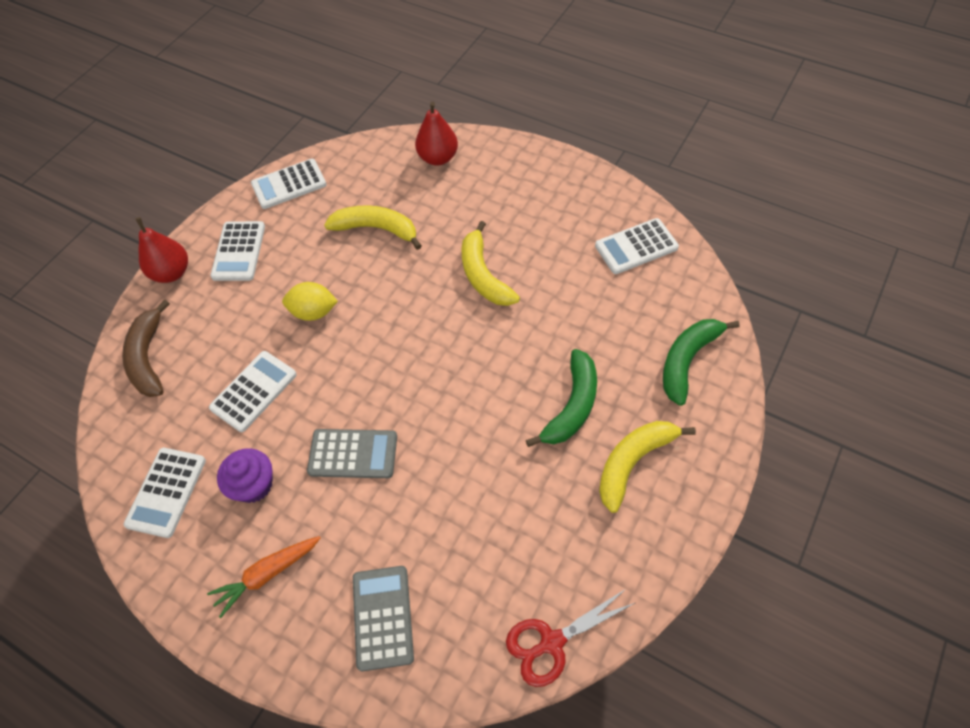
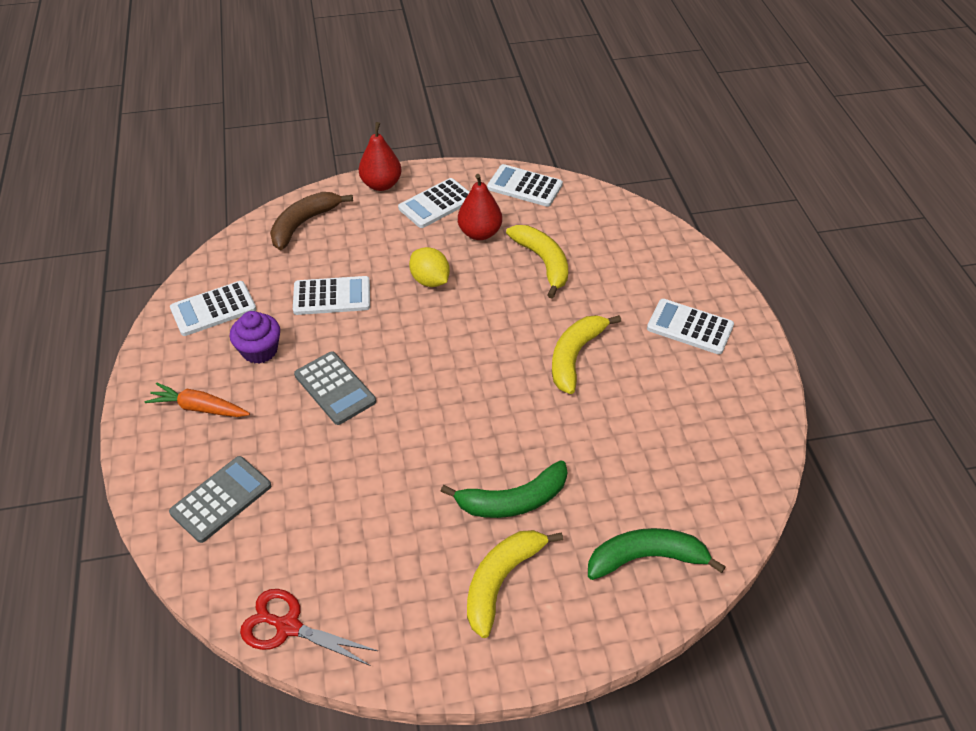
camera: 45 degrees right, 10 degrees down
(438, 158) = (655, 250): red pear -> red pear (480, 233)
(633, 463) = (501, 581): yellow banana -> yellow banana turned 60 degrees counterclockwise
(636, 247) = (725, 441): white calculator -> white calculator (690, 327)

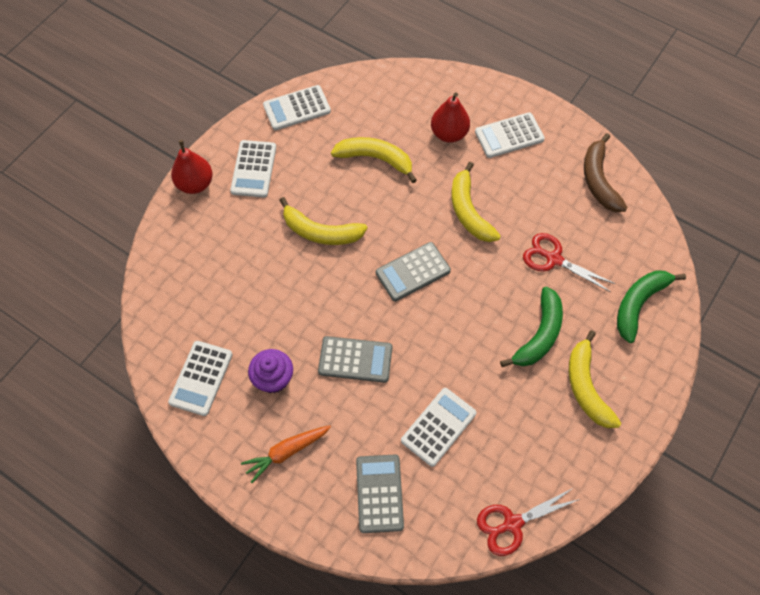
camera: 45 degrees left, 15 degrees up
(303, 224) = (179, 260): brown banana -> brown banana (599, 180)
(332, 296) = (271, 298): white calculator -> white calculator (438, 427)
(430, 280) = (321, 232): yellow lemon -> yellow banana
(465, 364) = (413, 272): none -> grey calculator
(480, 233) = (310, 169): red pear -> red pear (449, 134)
(607, 452) = (553, 259): none -> red scissors

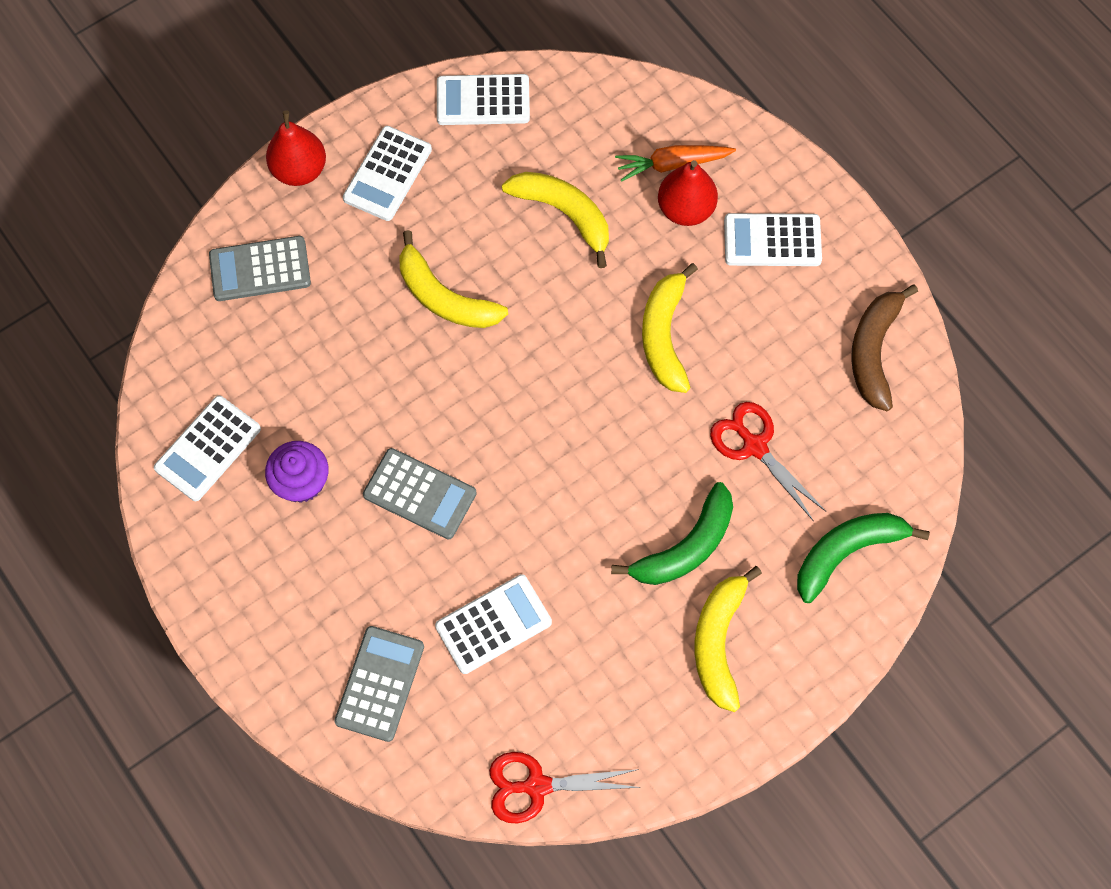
camera: 20 degrees right, 5 degrees up
(286, 452) = (281, 586): orange carrot -> orange carrot (672, 164)
(413, 272) = (548, 398): grey calculator -> grey calculator (260, 269)

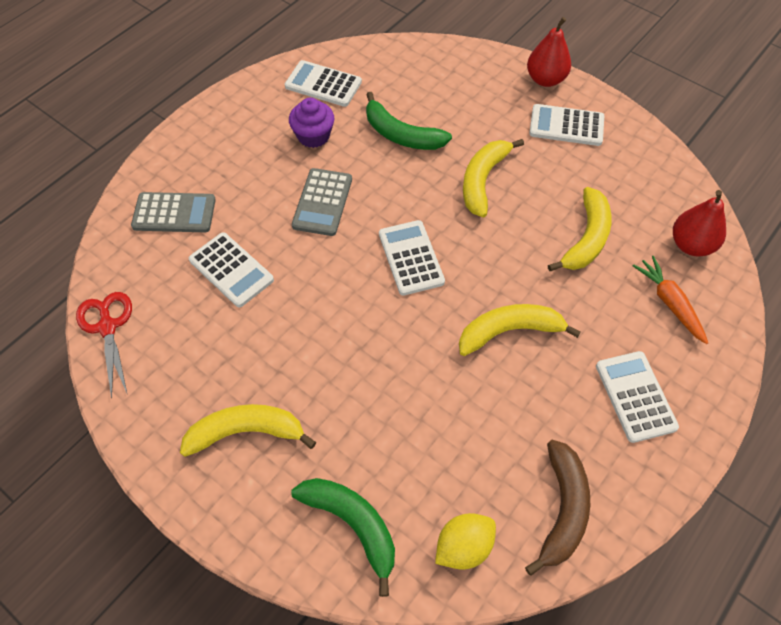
camera: 75 degrees right, 10 degrees down
(260, 269) = (461, 78): grey calculator -> none
(483, 101) = (656, 166): white calculator -> white calculator (411, 258)
(685, 209) = (632, 322): red pear -> red pear (691, 245)
(686, 546) = (325, 388): green banana -> green banana (401, 135)
(754, 445) = (432, 423): red scissors -> none
(874, 351) = (562, 509): brown banana -> brown banana turned 105 degrees clockwise
(891, 453) = (463, 547): none -> yellow lemon

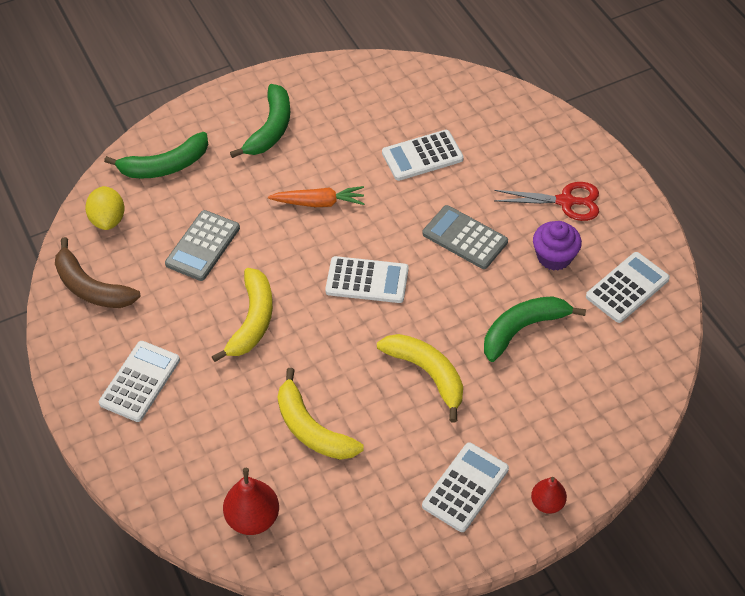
camera: 115 degrees right, 5 degrees down
(107, 326) = (408, 73): red scissors -> red scissors (566, 201)
(174, 213) = (505, 134): grey calculator -> grey calculator (203, 246)
(246, 432) = (270, 129): yellow banana -> green banana
(545, 79) = (547, 503): red pear -> red pear, size x0.63
(635, 396) = (140, 381): white calculator -> white calculator turned 75 degrees counterclockwise
(669, 303) = (204, 459): orange carrot -> orange carrot (319, 203)

